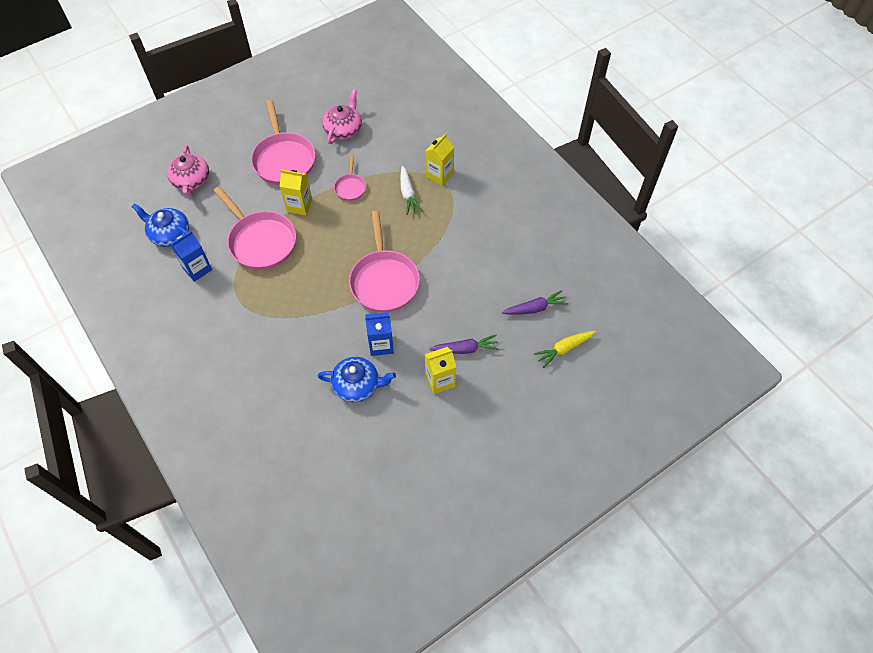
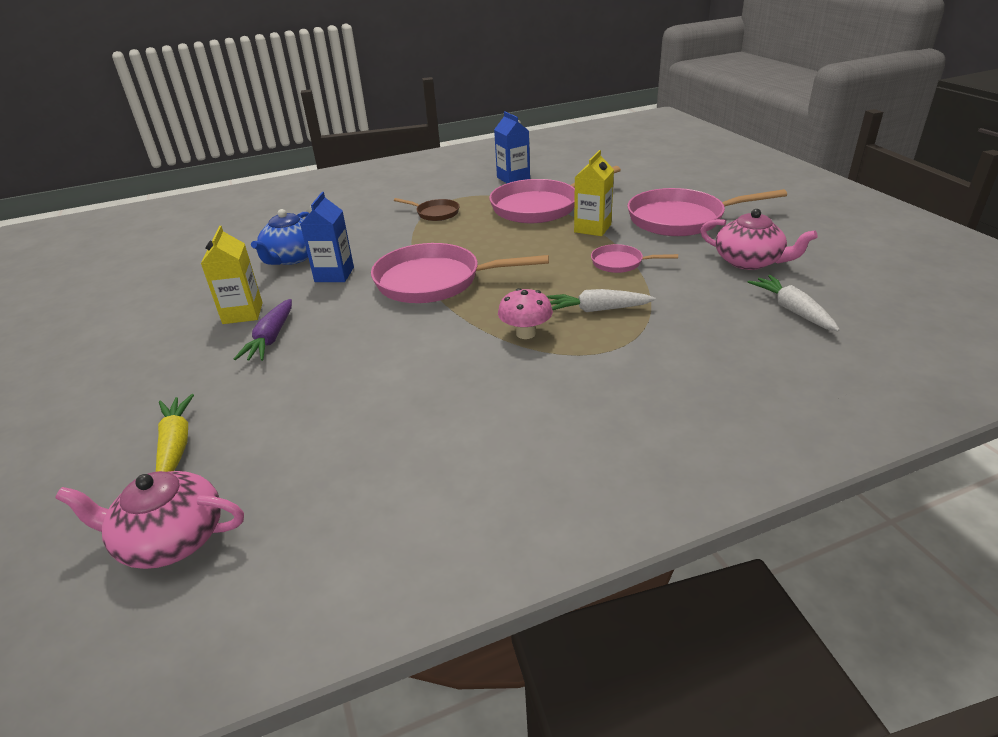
camera: 105 degrees right, 25 degrees down
(169, 234) = (567, 165): blue teapot -> none
(191, 181) = (646, 172): pink teapot -> pink teapot (170, 539)
(272, 309) = (435, 213): none -> brown pan
(397, 116) = (792, 310): none -> white carrot
(437, 222) = (525, 333): none -> pink mushroom
(439, 175) = (637, 344): yellow carton -> none
(535, 308) = (285, 421): purple carrot -> none

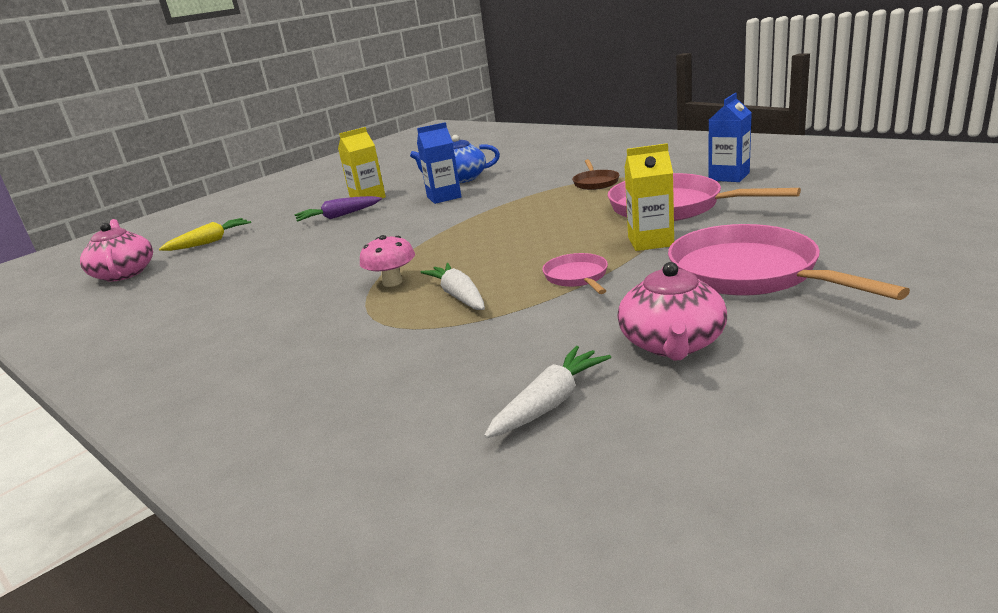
camera: 65 degrees right, 10 degrees down
(434, 281) = (460, 225): pink pan -> none

